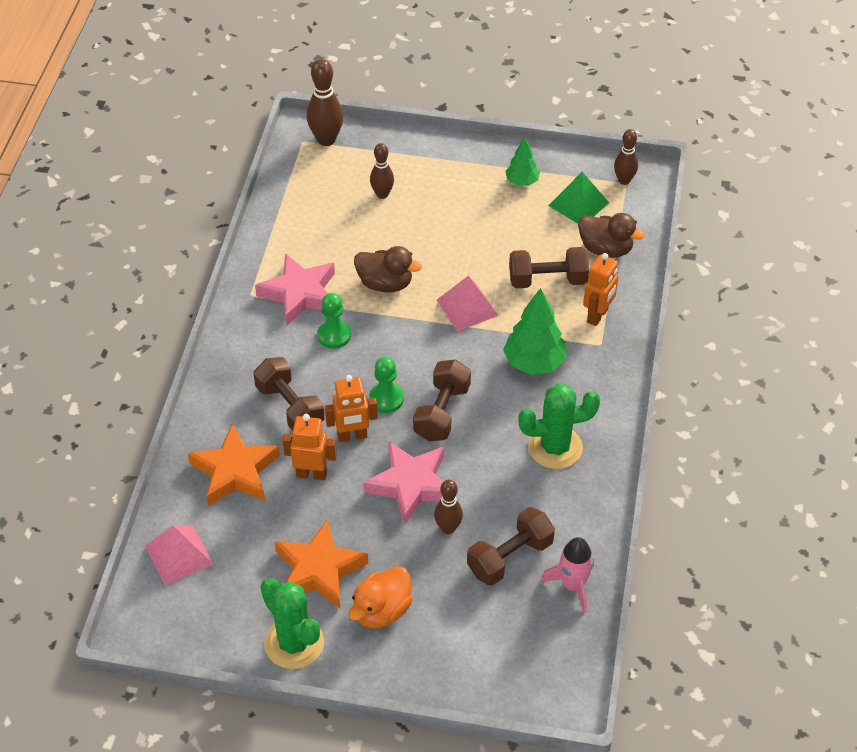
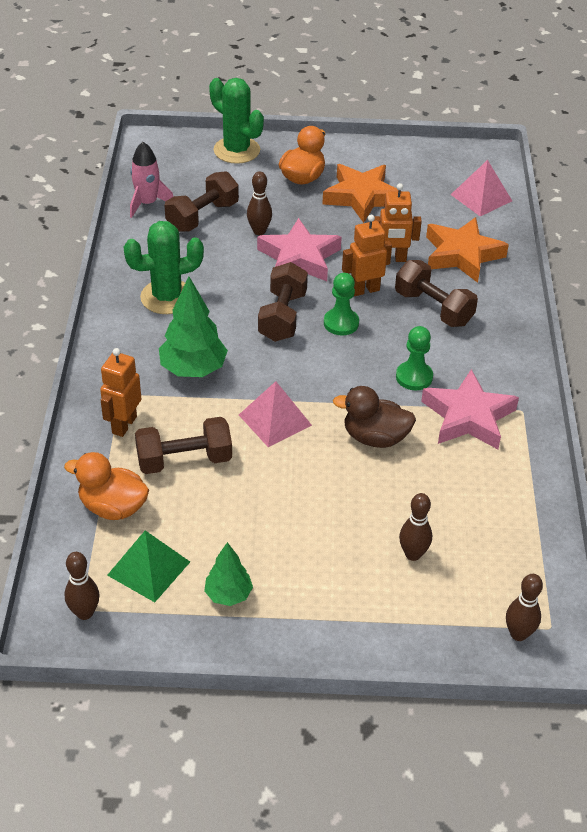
camera: 170 degrees right, 5 degrees down
(294, 643) = (365, 156): green cactus -> green cactus (236, 150)
(326, 140) = (518, 634): brown bowling pin -> brown bowling pin, size x0.65
(605, 249) = (113, 507): brown duck -> orange duck

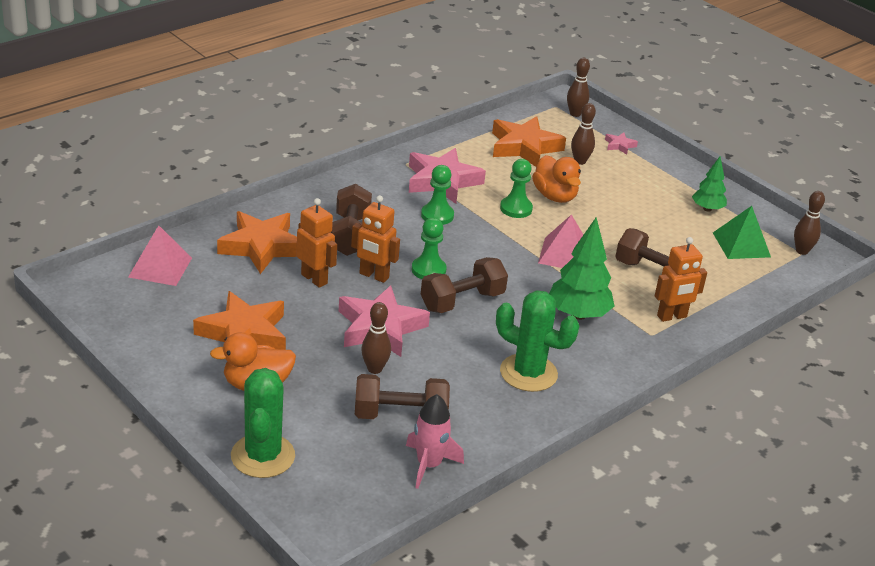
camera: 135 degrees left, 10 degrees down
(113, 507) = (731, 282): orange duck -> orange duck (555, 196)
(375, 437) = (516, 208): brown duck -> green pawn
(414, 620) = (619, 145): none -> pink star
(480, 526) = (524, 147): none -> orange star

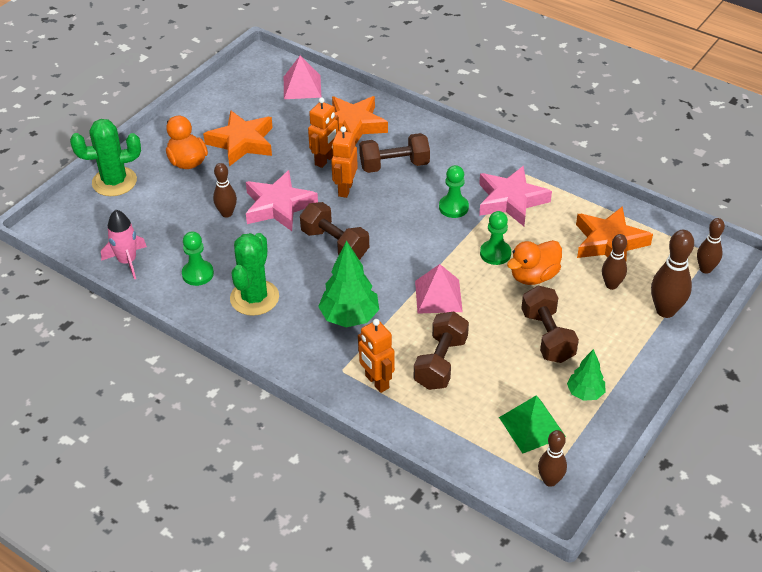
camera: 80 degrees right, 10 degrees up
(400, 416) = (177, 237): brown dumbbell -> brown dumbbell (547, 336)
(428, 270) = (369, 217): green pawn -> green pawn (198, 274)
(619, 145) = (665, 311): pink star -> brown bowling pin

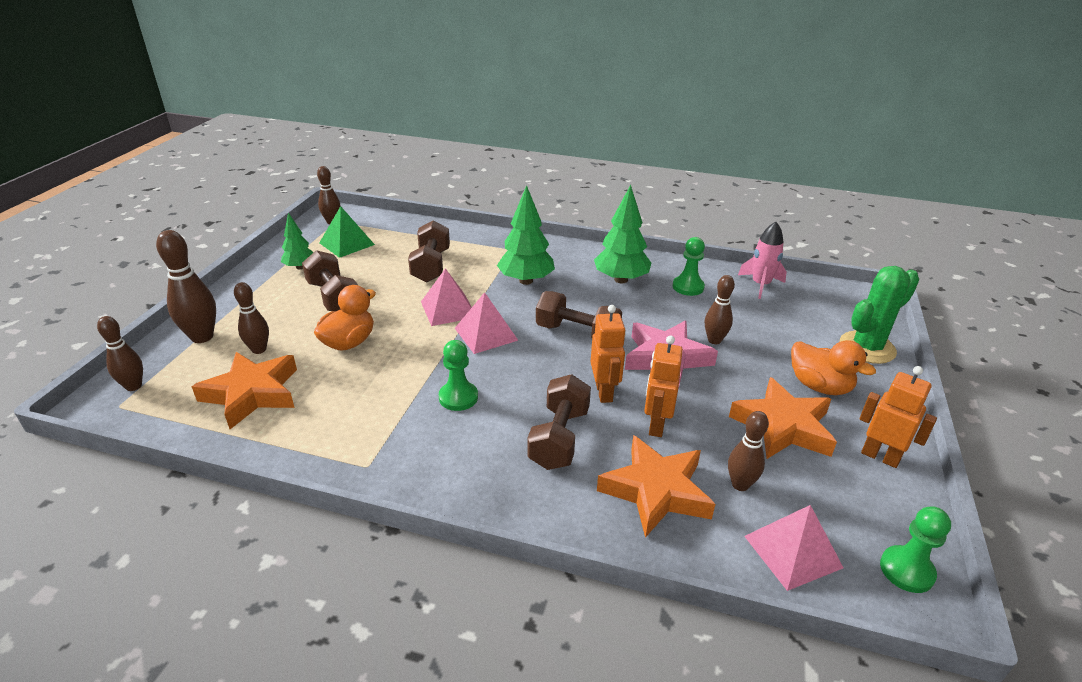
camera: 160 degrees right, 10 degrees down
(254, 298) = (621, 279): green cactus -> green tree
(301, 118) = (740, 484): none -> brown bowling pin
(376, 382) = (481, 248): orange robot -> orange robot (880, 456)
(394, 165) = (559, 438): brown dumbbell -> brown dumbbell turned 45 degrees counterclockwise
(413, 260) = (486, 334): none -> pink pyramid
(495, 253) = (395, 356): green pawn -> green pawn (906, 570)
(511, 200) = (383, 421): pink star -> none

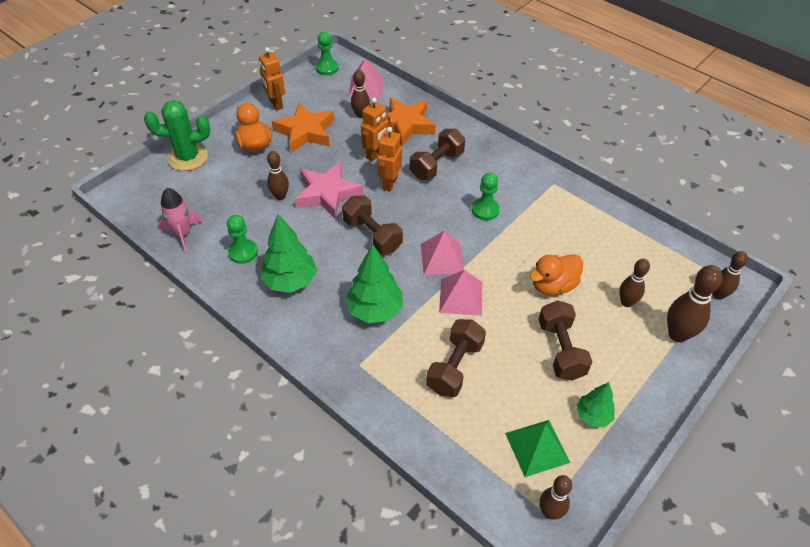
camera: 155 degrees left, 15 degrees up
(252, 394) = (627, 259): orange star -> none

